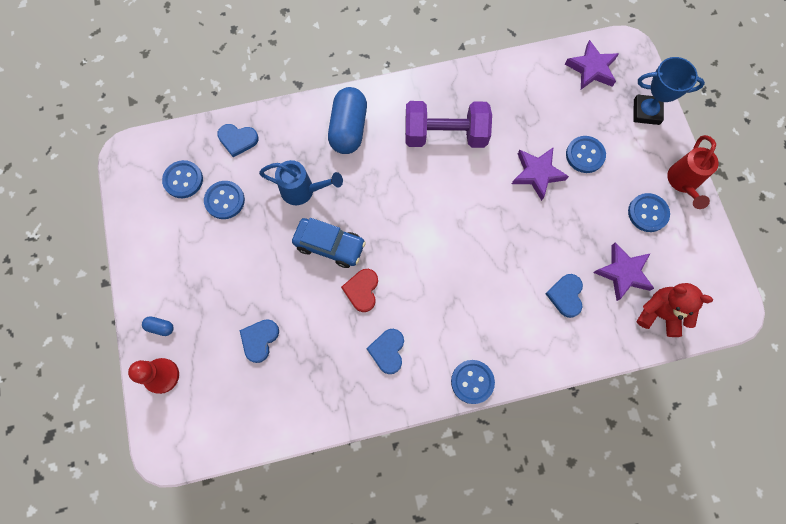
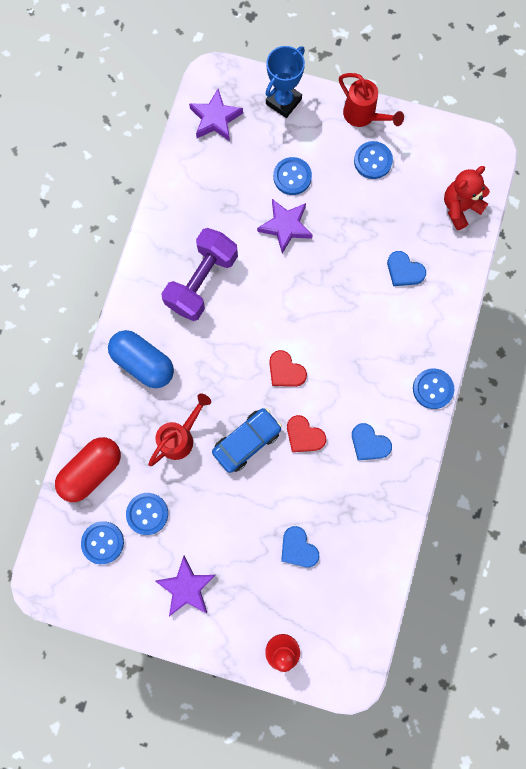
camera: 60 degrees left, 5 degrees up
(160, 327) = (237, 632): blue capsule -> none
(237, 140) = (92, 470): blue heart -> red capsule
(303, 191) = (180, 437): blue watering can -> red watering can
(410, 243) = (285, 371): none -> red heart
(623, 273) = (411, 213): purple star -> purple star (186, 587)

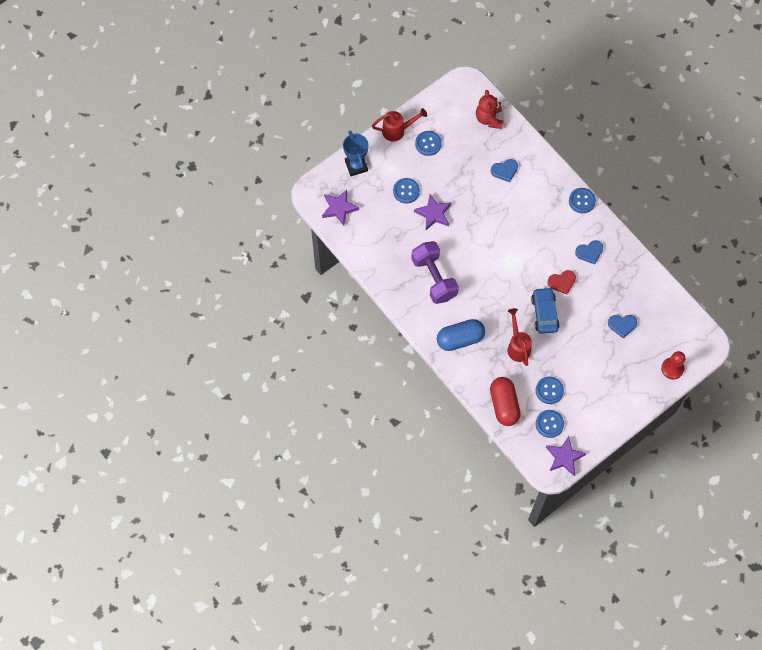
camera: 55 degrees left, 10 degrees down
(186, 587) = (604, 395): purple star -> purple star (564, 457)
(285, 371) = (518, 268): red heart -> none

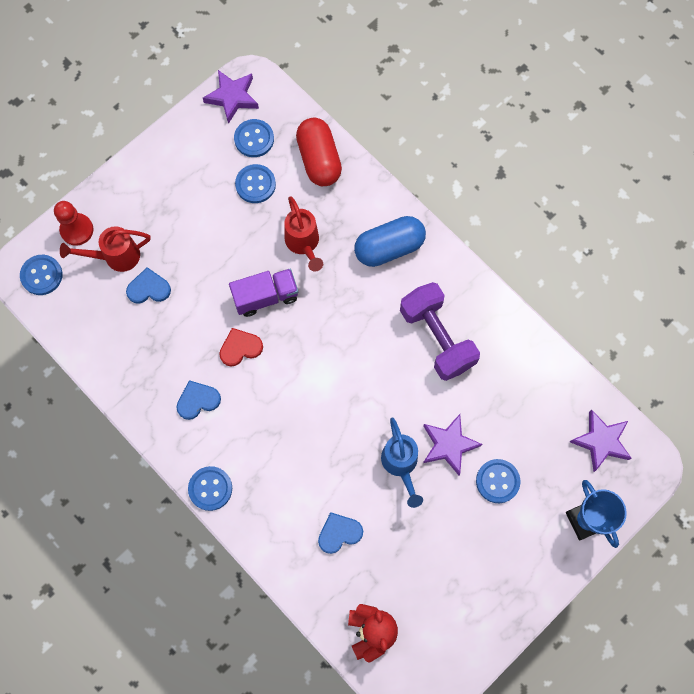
camera: 175 degrees right, 5 degrees up
(397, 130) = (526, 593): red watering can -> red watering can (115, 257)
(428, 144) = (471, 573): blue button -> blue button (41, 275)
(464, 205) = (401, 465): none -> blue watering can
(544, 313) = (265, 296): blue car -> purple truck

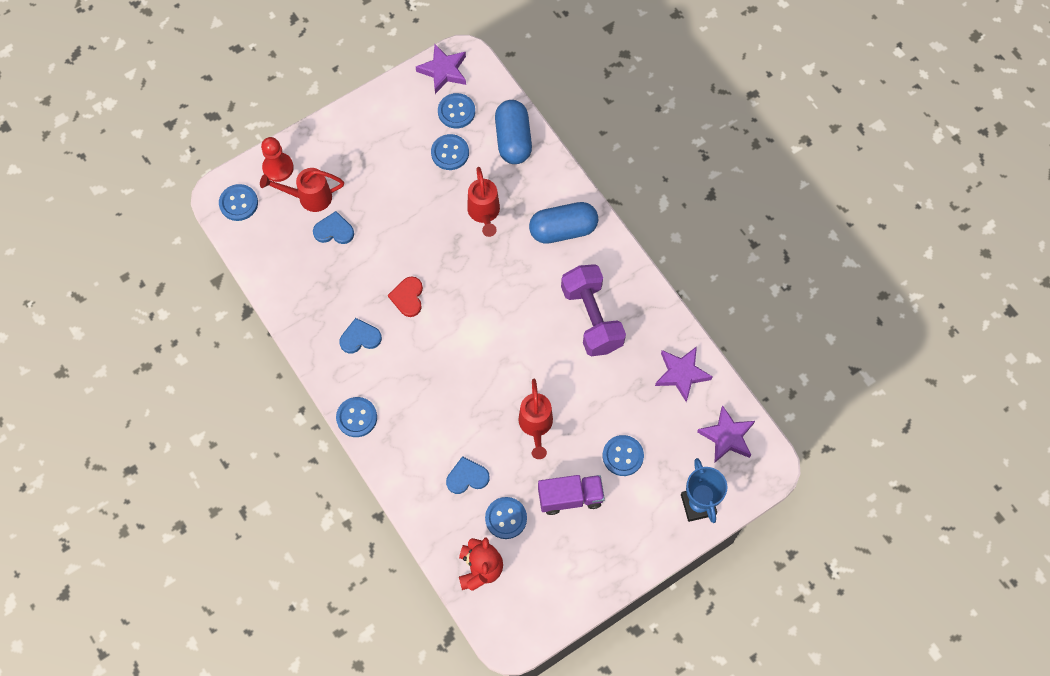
camera: 10 degrees right, 5 degrees down
(240, 348) = (408, 297): red heart -> red heart turned 75 degrees counterclockwise
(265, 296) = (440, 255): purple truck -> purple truck (570, 497)
(319, 159) = (513, 140): red capsule -> blue capsule
(388, 571) = (506, 518): none -> blue button
(401, 465) = (536, 426): blue watering can -> red watering can
(449, 445) = (584, 416): purple star -> purple star (681, 374)

